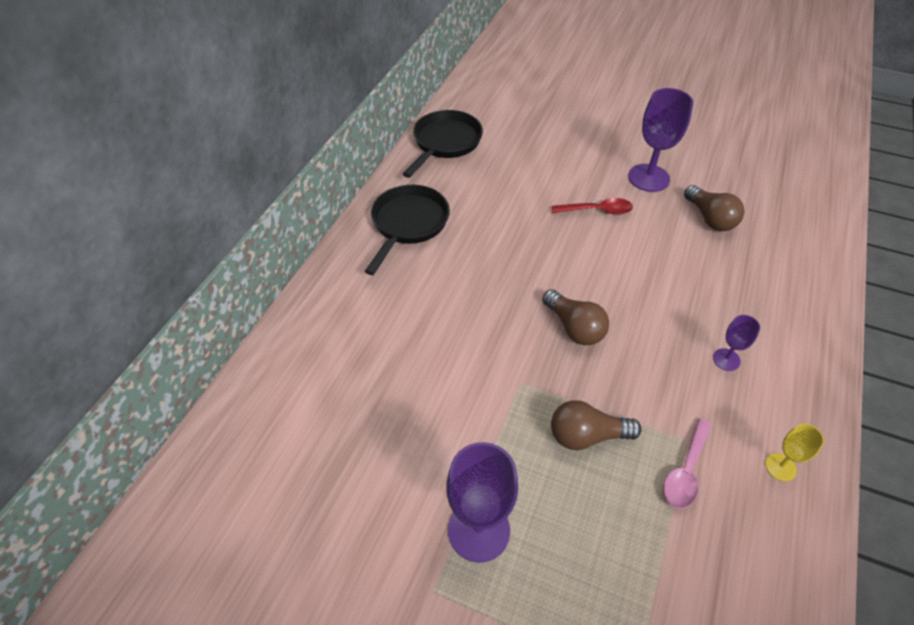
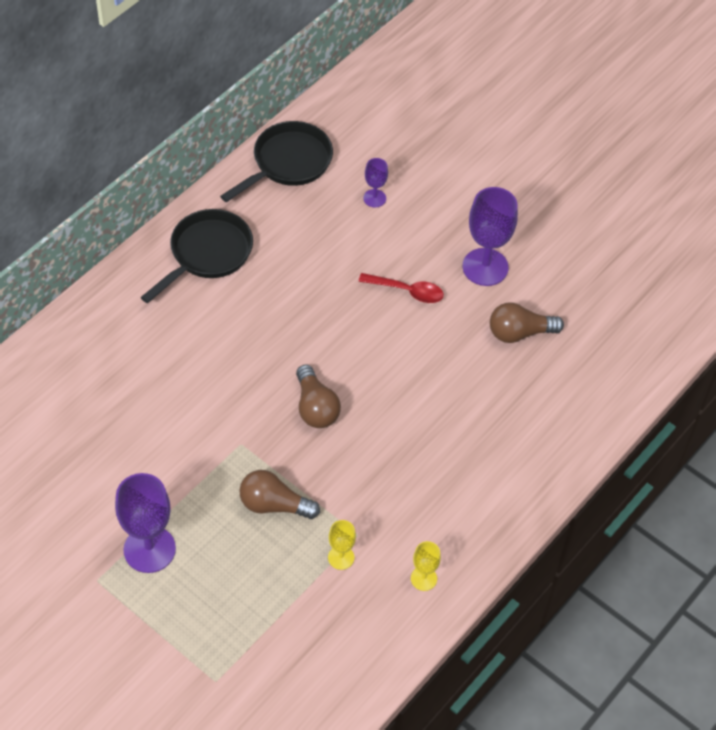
camera: 15 degrees right, 5 degrees up
(685, 471) = (341, 557): pink spoon -> yellow goblet
(710, 218) = (519, 333): brown light bulb -> brown light bulb turned 90 degrees clockwise
(726, 359) = (438, 478): purple goblet -> purple goblet (374, 198)

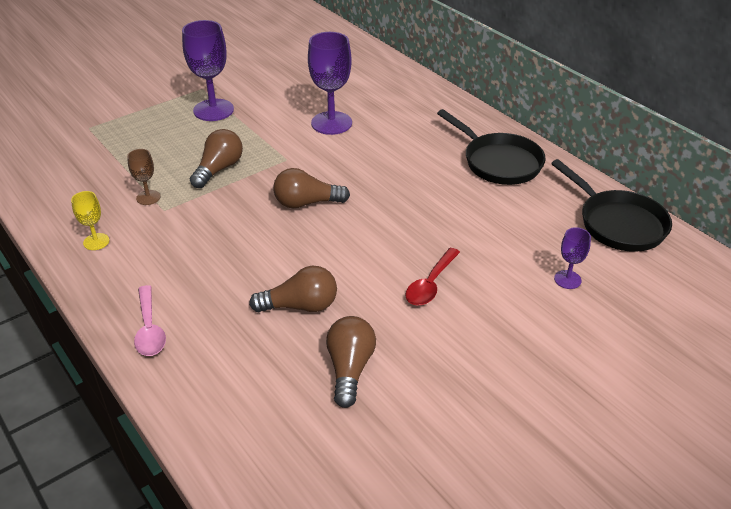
camera: 105 degrees right, 15 degrees down
(341, 557) = (148, 197): yellow goblet -> brown goblet
(461, 381) = (300, 306): none -> brown light bulb
(485, 267) = (455, 356): purple goblet -> purple goblet (331, 123)
(523, 487) = (149, 329): none -> pink spoon

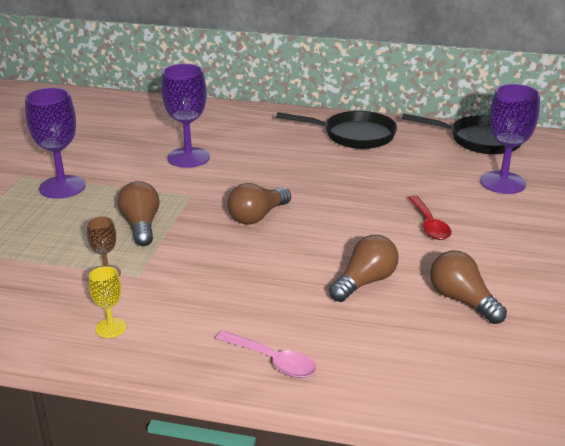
camera: 40 degrees left, 10 degrees down
(567, 279) = (502, 182): purple goblet -> purple goblet, size x1.96

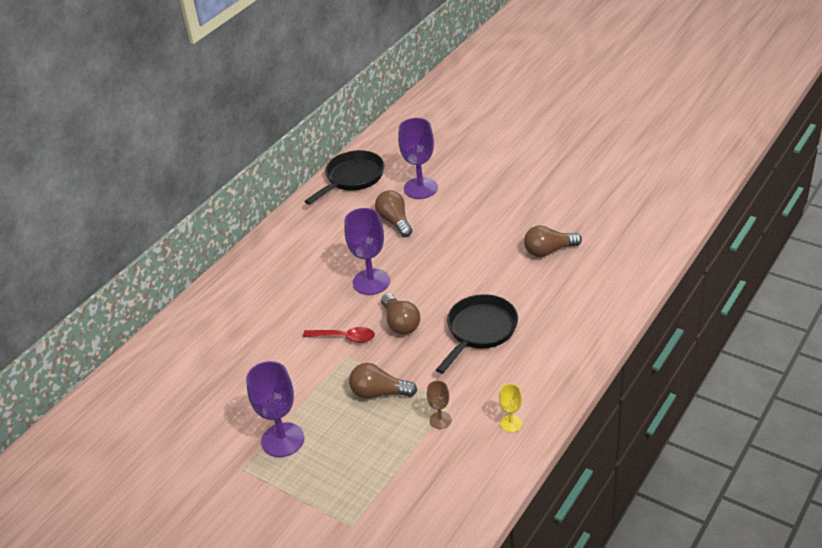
camera: 65 degrees left, 10 degrees up
(188, 157) = (277, 348): purple goblet -> purple goblet (371, 282)
(272, 361) = (576, 348): pink spoon -> none
(354, 135) = (300, 241): black pan -> black pan (479, 331)
(364, 282) = (511, 288): brown light bulb -> brown light bulb (395, 221)
(429, 224) = (457, 239): red spoon -> red spoon (345, 337)

